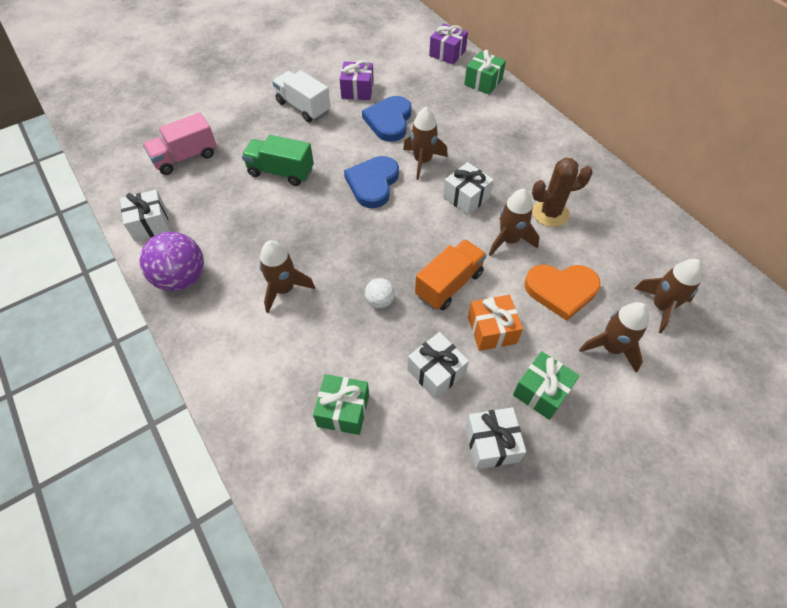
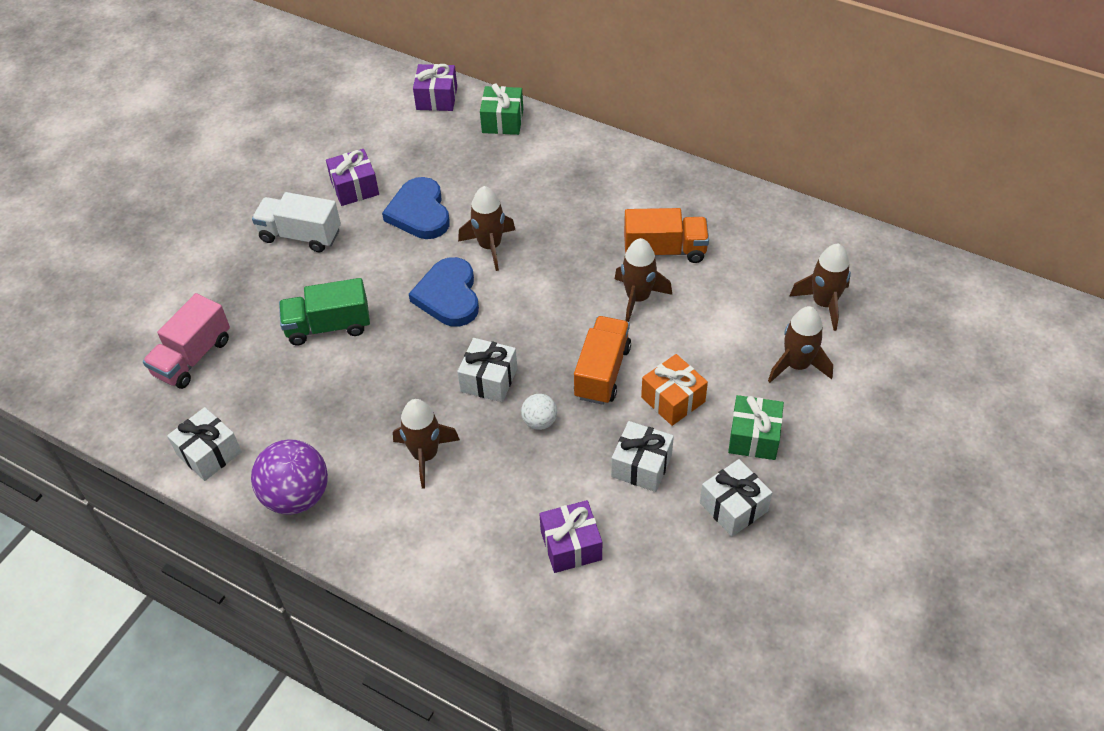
camera: 25 degrees left, 5 degrees down
(343, 410) = (571, 545): green gift -> purple gift
(466, 197) = (564, 269): white gift -> white gift (489, 380)
(550, 213) = (664, 250): brown cactus -> orange truck
(561, 290) = (720, 329): orange heart -> none

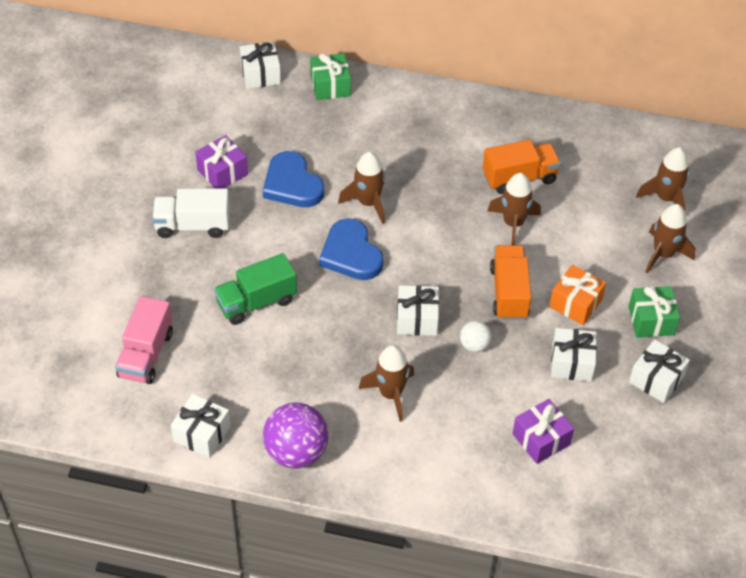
camera: 20 degrees left, 0 degrees up
(436, 98) = (260, 74): purple gift -> white gift

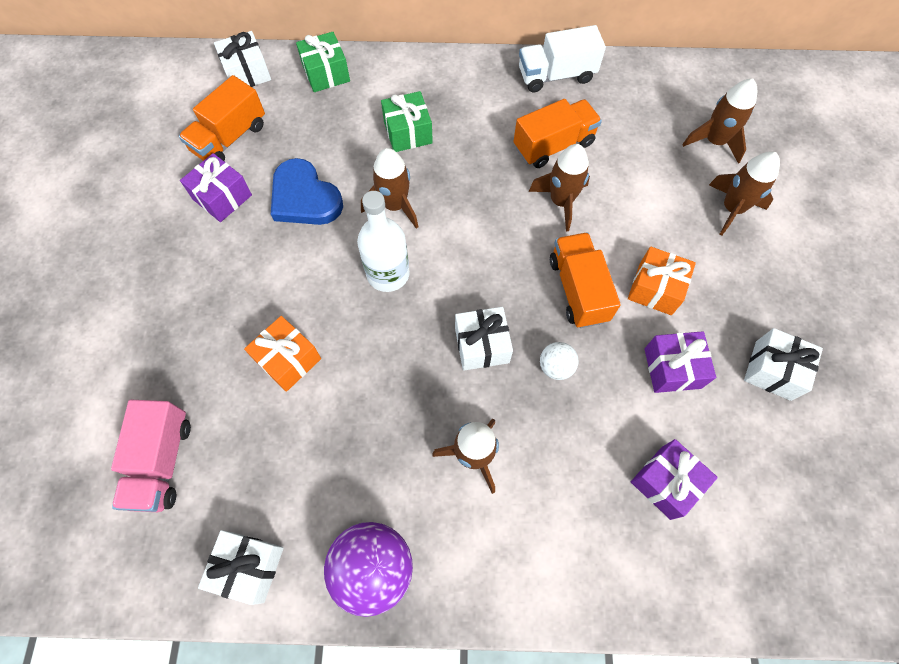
camera: 10 degrees left, 15 degrees up
(193, 225) = (197, 272): white truck -> white truck (556, 75)
(236, 126) = (230, 138): none -> orange truck
(256, 302) = (288, 360): green truck -> orange gift
(351, 254) = (388, 274): blue heart -> white bottle
(571, 363) = (672, 368): white gift -> purple gift
(651, 320) = (744, 294): green gift -> green gift (408, 132)

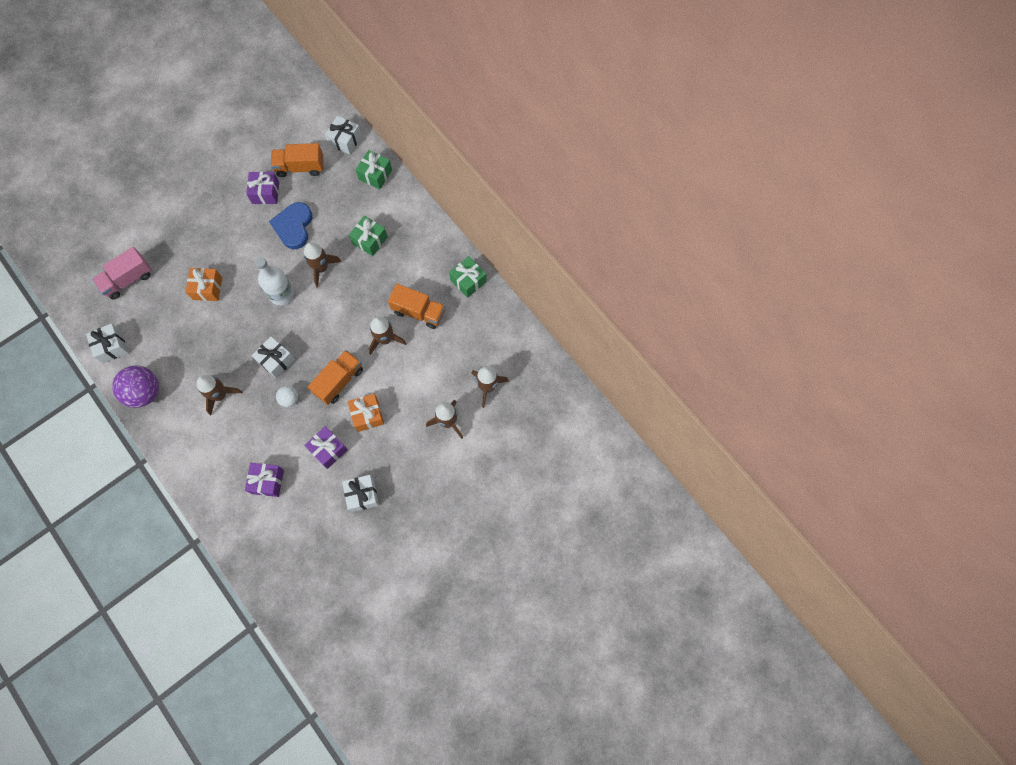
camera: 50 degrees right, 5 degrees up
(556, 75) = (468, 281): white truck -> green gift

